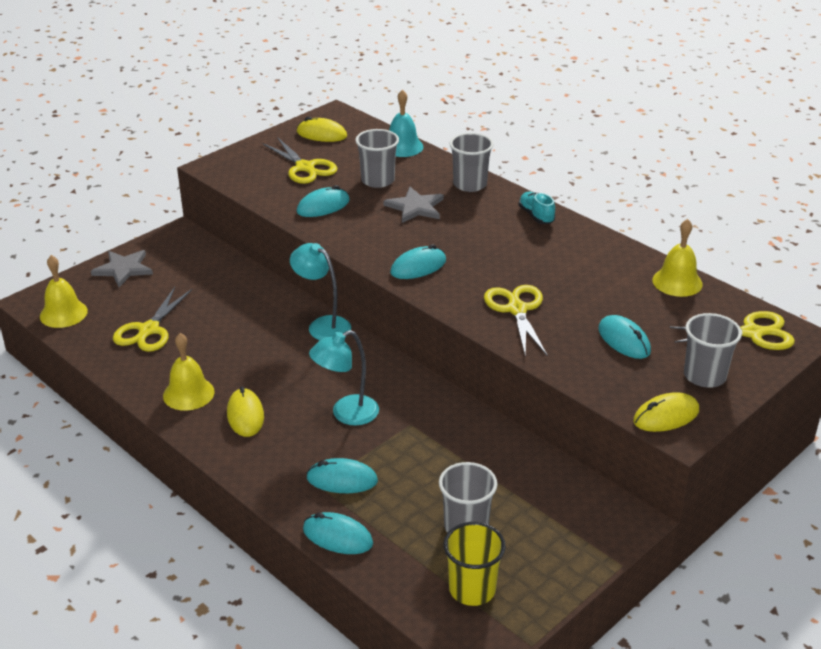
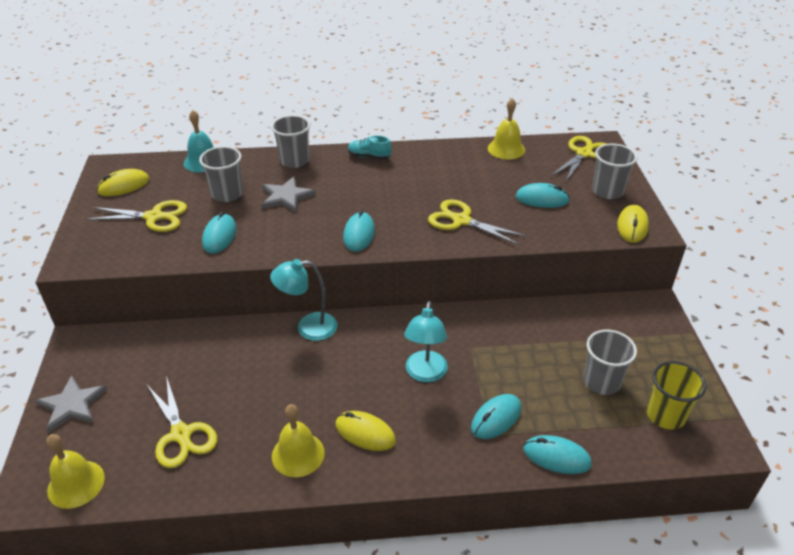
camera: 50 degrees left, 5 degrees up
(337, 537) = (556, 457): turquoise mouse -> turquoise mouse turned 45 degrees clockwise

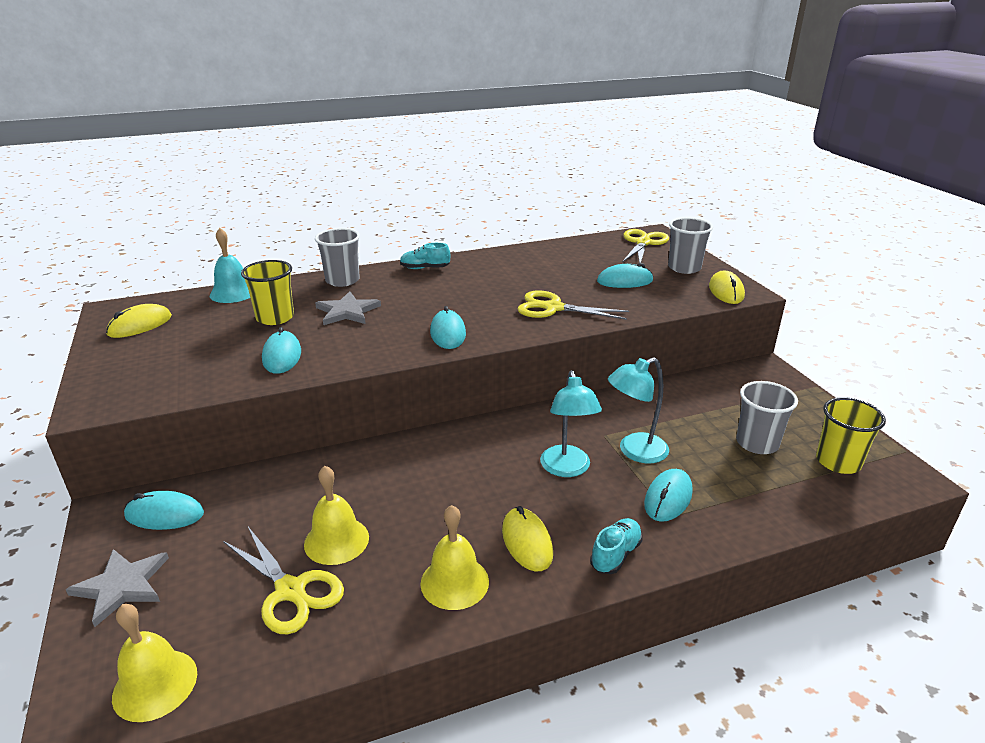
camera: 15 degrees left, 10 degrees down
(154, 217) = (190, 349): yellow scissors -> none
(227, 194) = (275, 317): grey cup -> yellow cup
(308, 327) = (410, 446): turquoise lamp -> turquoise lamp (634, 451)
(365, 433) = (527, 542): yellow mouse -> yellow mouse turned 60 degrees clockwise
(429, 459) = (615, 554): none -> turquoise shoe
(506, 149) = (565, 247): yellow bell -> yellow bell (336, 540)
(556, 457) = (753, 523): turquoise mouse -> turquoise mouse (164, 514)

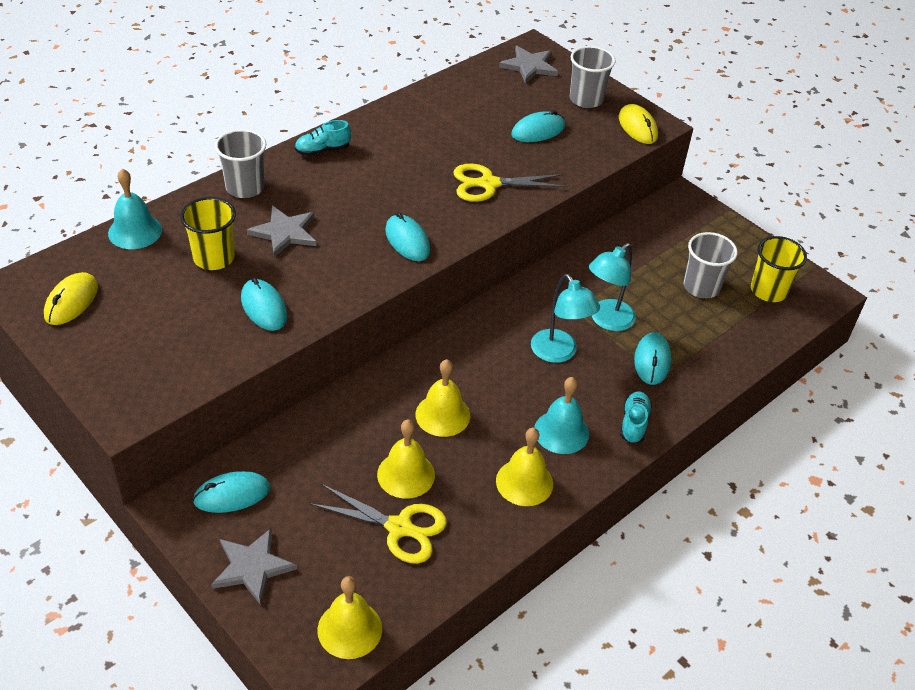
camera: 25 degrees left, 15 degrees up
(412, 495) = (442, 415): none -> yellow bell
(527, 542) = (561, 432): yellow mouse -> turquoise bell
(643, 243) = (529, 66): yellow scissors -> grey star

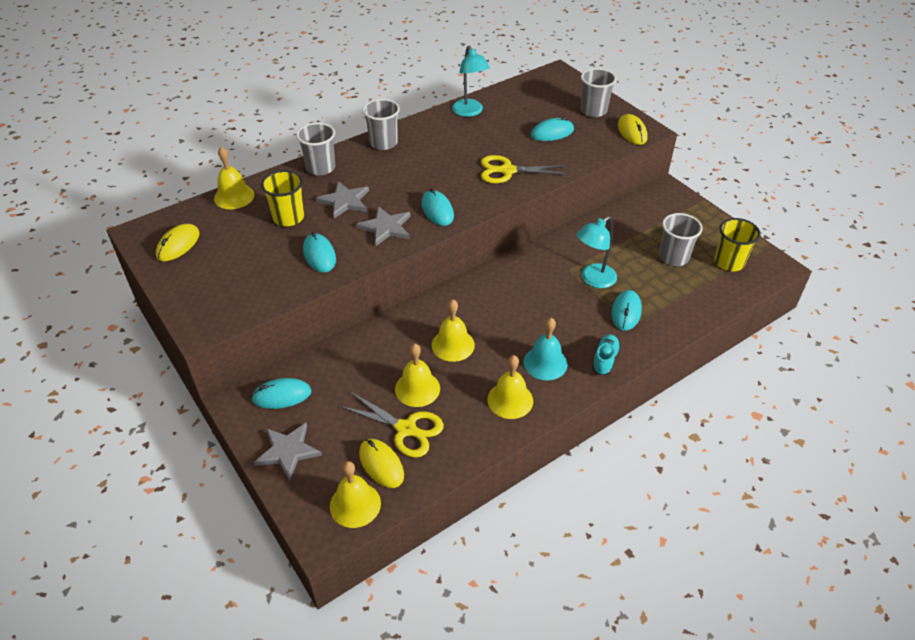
camera: 10 degrees right, 0 degrees up
(135, 231) = (234, 196): turquoise bell -> yellow bell
(322, 150) = (383, 143): turquoise shoe -> grey cup
(375, 575) = (381, 464): none -> yellow mouse
(529, 66) = (552, 86): grey star -> grey star (386, 227)
(559, 353) = (551, 303): turquoise lamp -> turquoise lamp (470, 112)

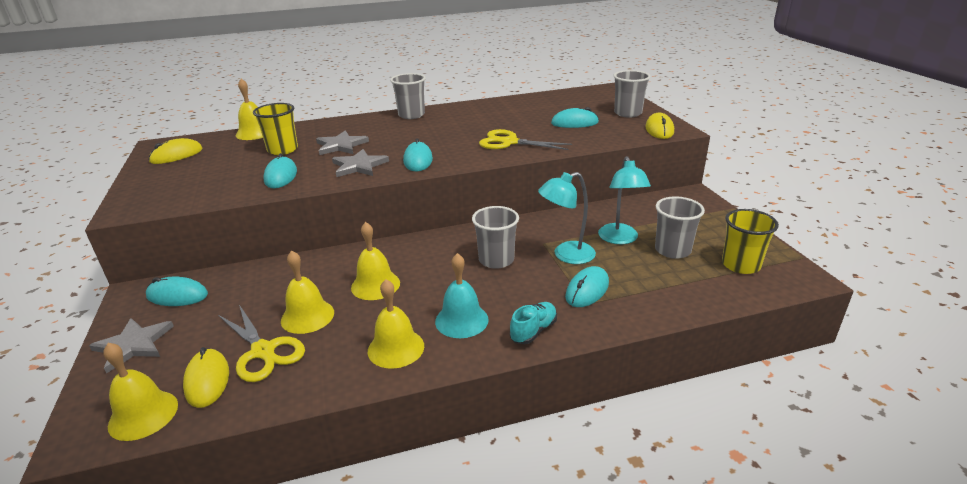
camera: 20 degrees right, 15 degrees down
(321, 168) = (343, 124): grey cup -> grey cup (496, 260)
(470, 112) = (506, 104): turquoise lamp -> turquoise lamp (620, 239)

